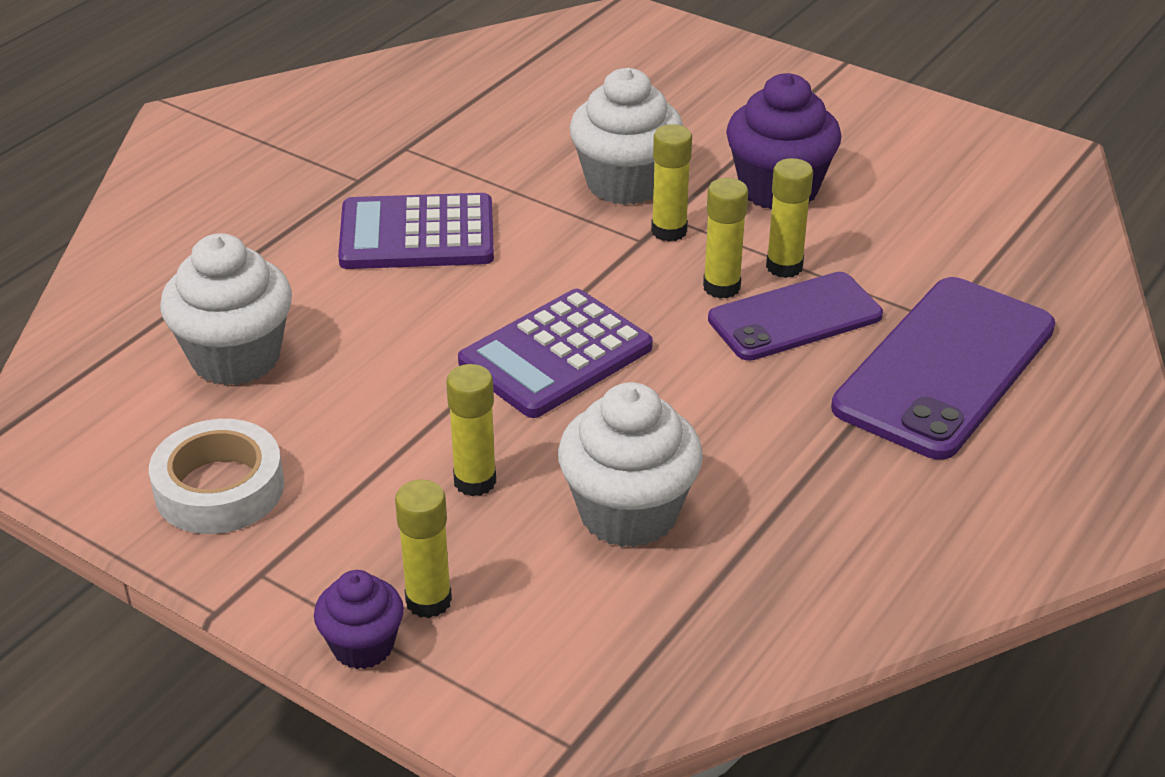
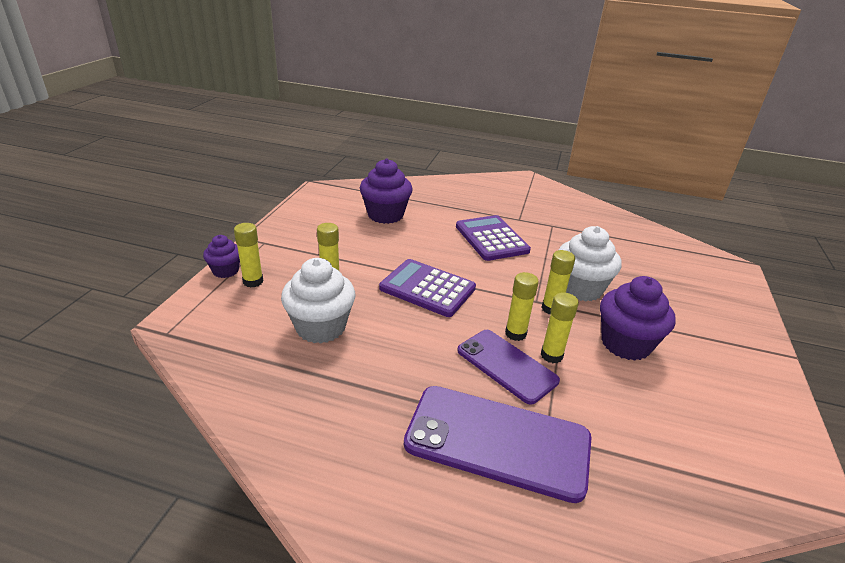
camera: 70 degrees right, 5 degrees down
(219, 488) = (309, 226): white tape -> none
(236, 358) = (385, 215): white cupcake -> purple cupcake

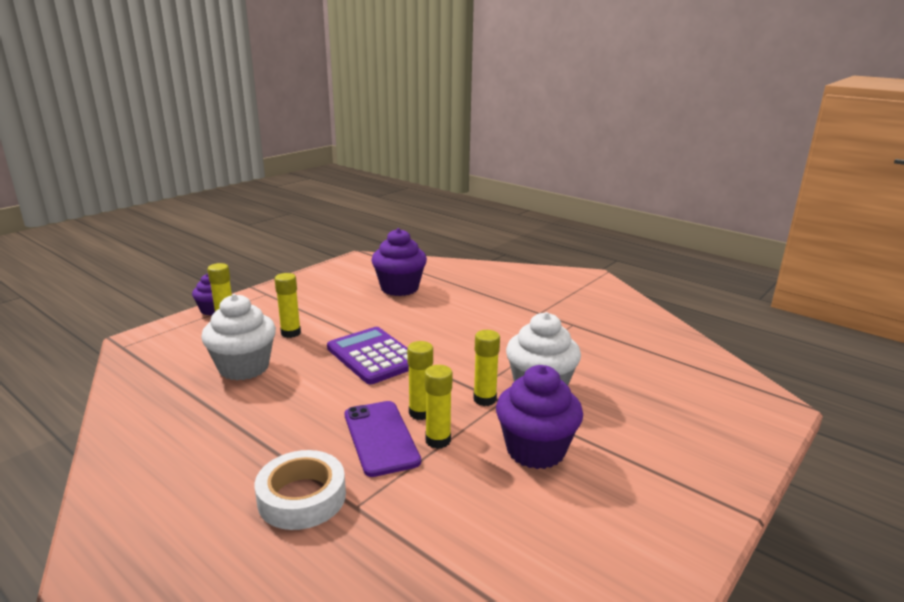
camera: 25 degrees right, 10 degrees down
(491, 239) = (488, 325): purple calculator -> none
(497, 441) = (302, 497): purple phone -> white tape

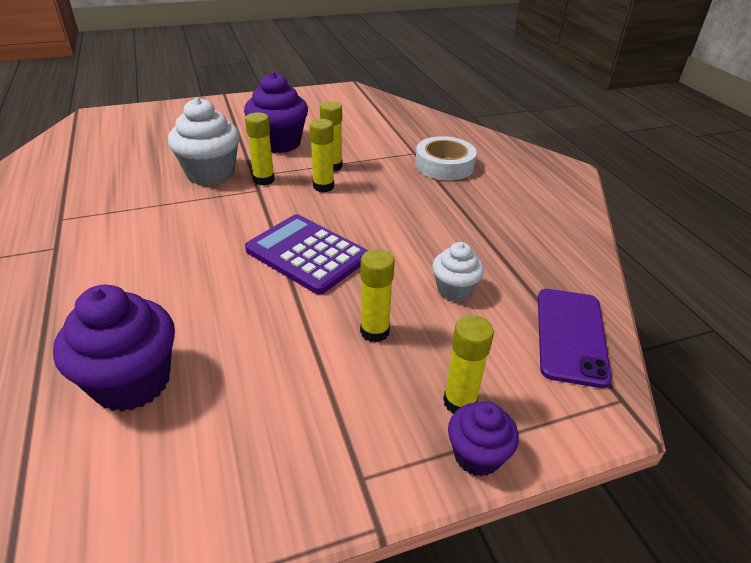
camera: 150 degrees left, 15 degrees up
(244, 367) = (454, 290): white cupcake -> white cupcake, size x0.58
(373, 356) = (307, 254): purple calculator -> purple calculator turned 135 degrees clockwise
(381, 438) = (369, 180): purple phone -> purple phone (571, 336)

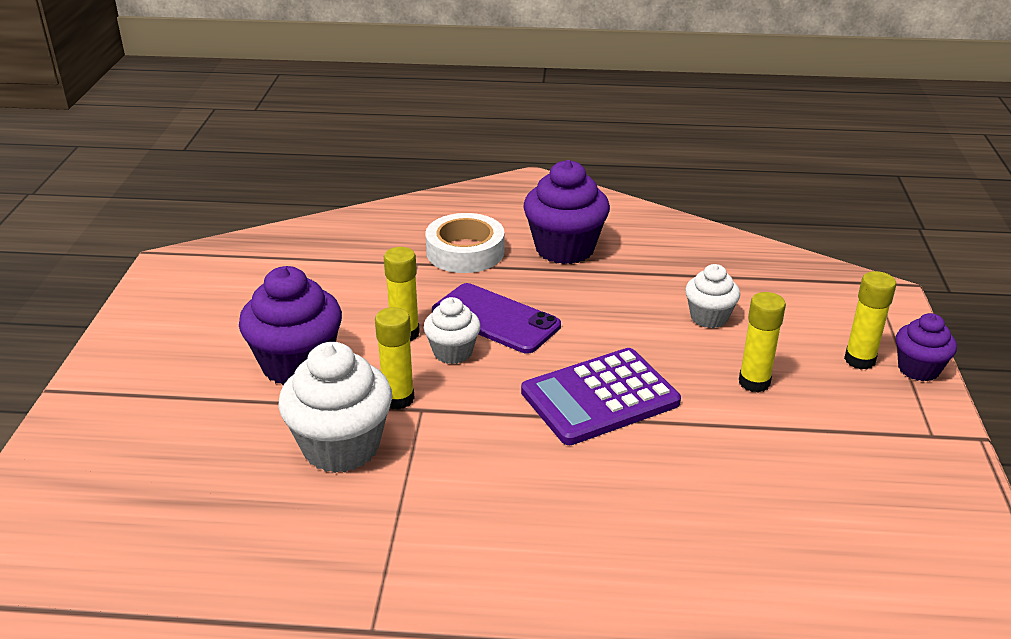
camera: 65 degrees left, 5 degrees down
(132, 382) = (780, 569): purple cupcake -> purple cupcake (564, 249)
(323, 186) = (453, 352): yellow glue stick -> white cupcake
(571, 336) = (795, 278): purple phone -> purple phone (495, 319)

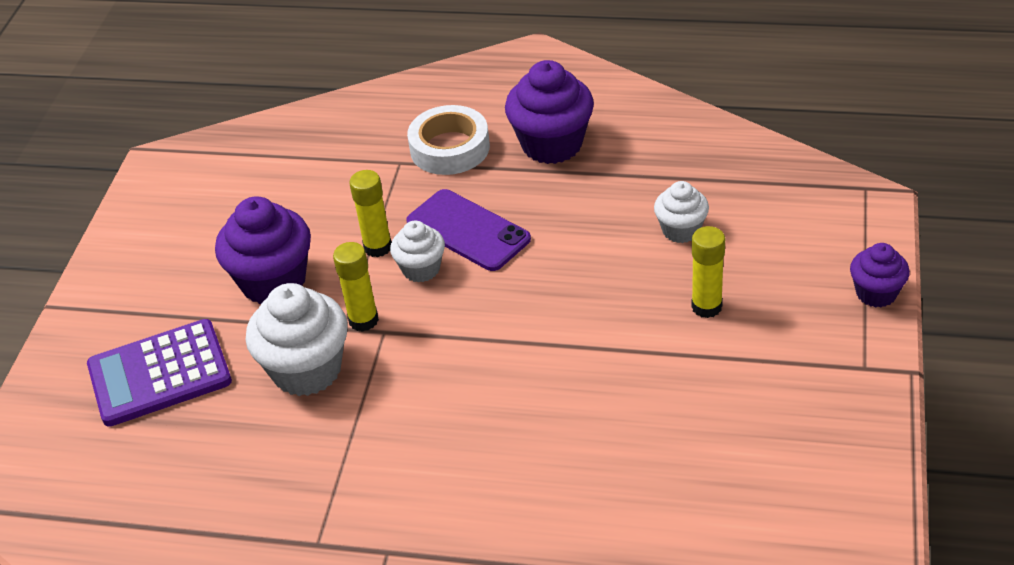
camera: 10 degrees right, 10 degrees up
(600, 397) = (553, 321): purple calculator -> purple calculator (159, 374)
(859, 360) = (820, 282): yellow glue stick -> none

